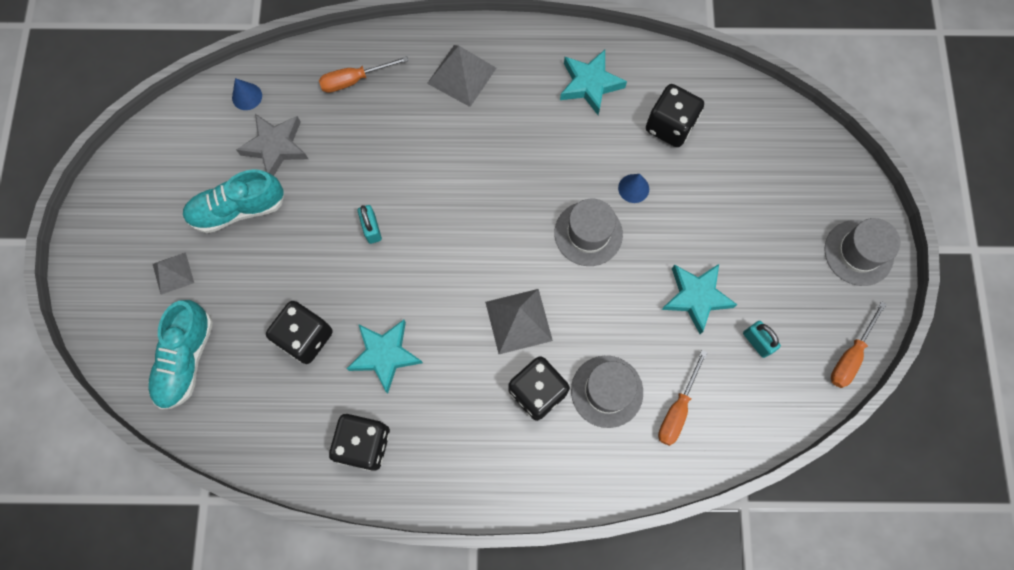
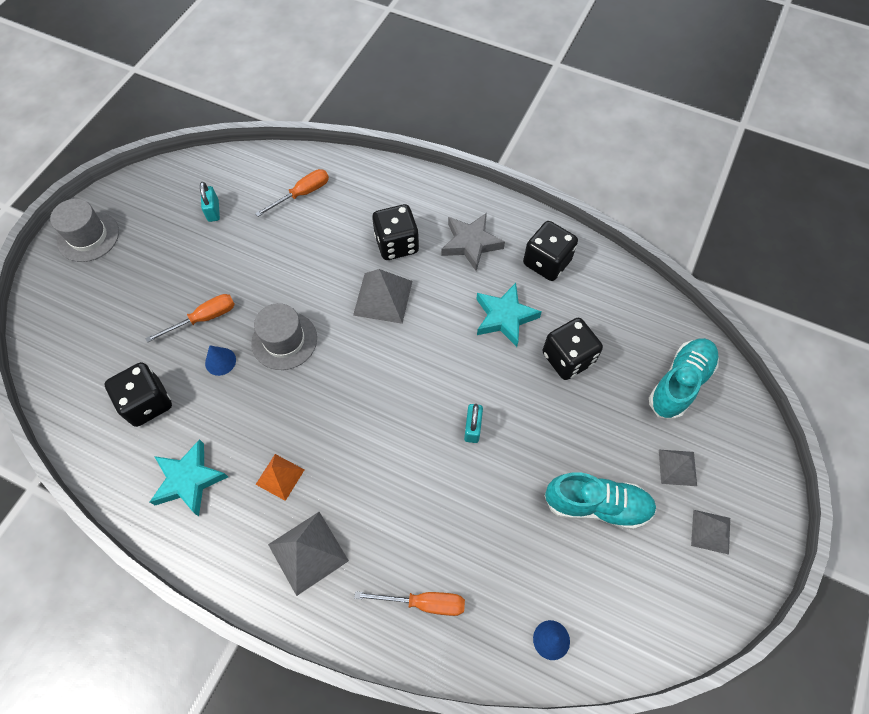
camera: 155 degrees left, 10 degrees down
(134, 229) = (710, 531): none -> grey pyramid
(276, 147) = (537, 559): grey star -> grey star (471, 243)
(517, 118) = (280, 477): none -> orange pyramid
(607, 391) = (345, 224): grey hat -> none
(696, 297) = (234, 257): turquoise star -> none
(850, 356) = (157, 177): orange screwdriver -> orange screwdriver (204, 318)

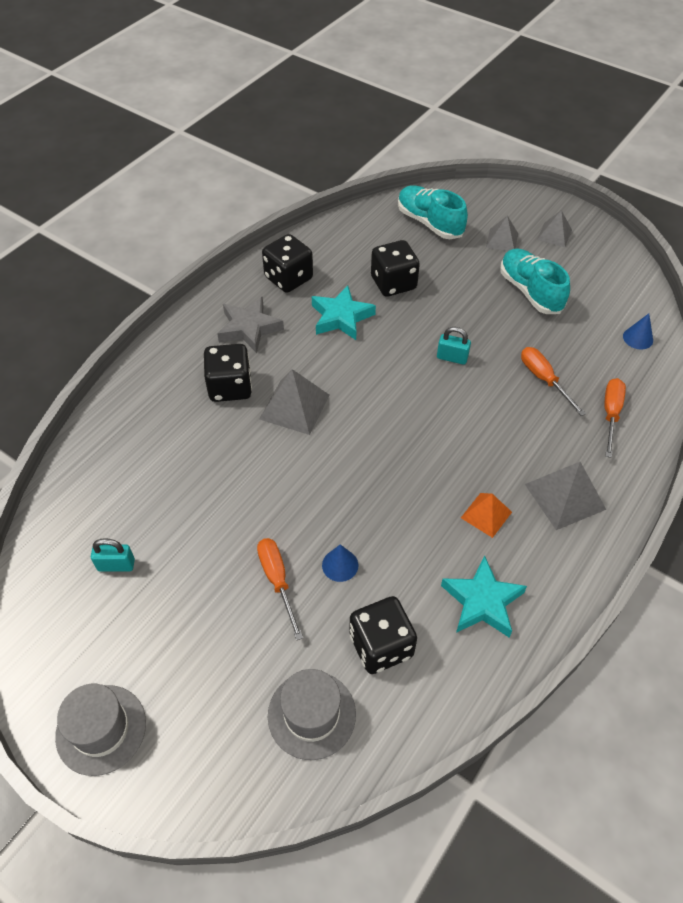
camera: 80 degrees left, 10 degrees down
(284, 340) = (326, 499): grey hat -> grey hat (311, 714)
(302, 194) = (127, 467): orange screwdriver -> orange screwdriver (544, 379)
(597, 505) = (530, 291): turquoise shoe -> turquoise shoe turned 45 degrees counterclockwise

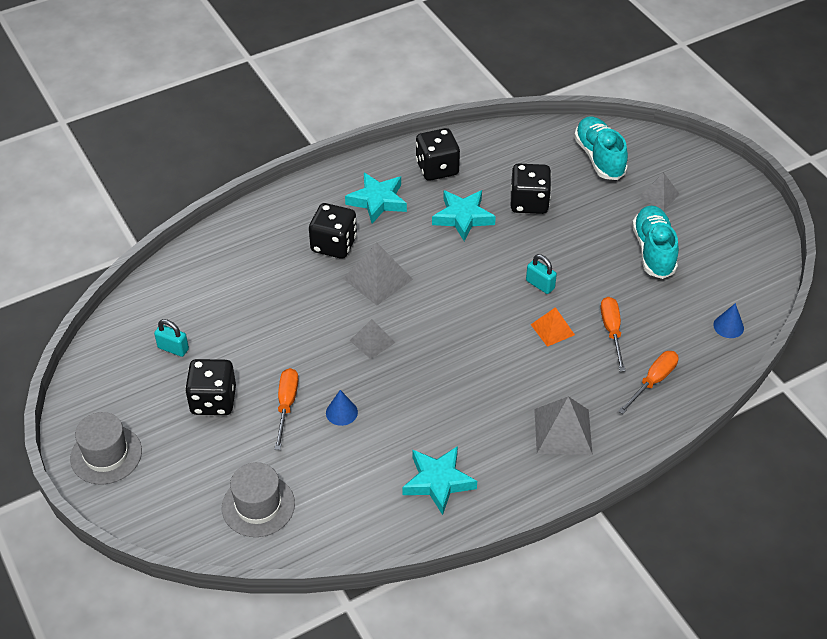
camera: 25 degrees right, 5 degrees down
(249, 328) = (377, 201): grey star -> turquoise star
(381, 646) = (338, 481): black dice -> black dice (213, 400)
(486, 514) = (485, 420): orange pyramid -> orange pyramid (552, 329)
(554, 234) = (715, 206): grey pyramid -> grey pyramid (372, 341)

